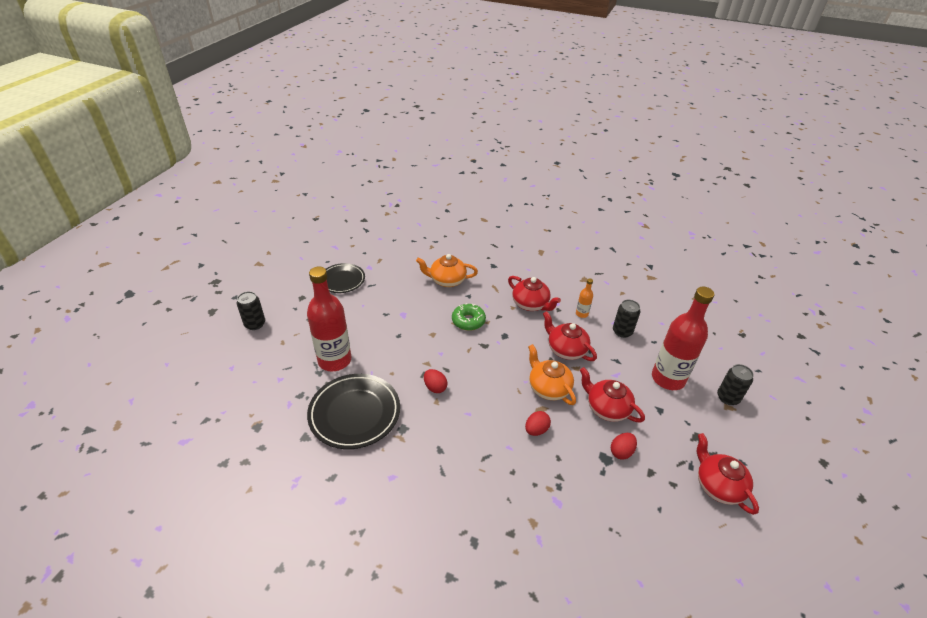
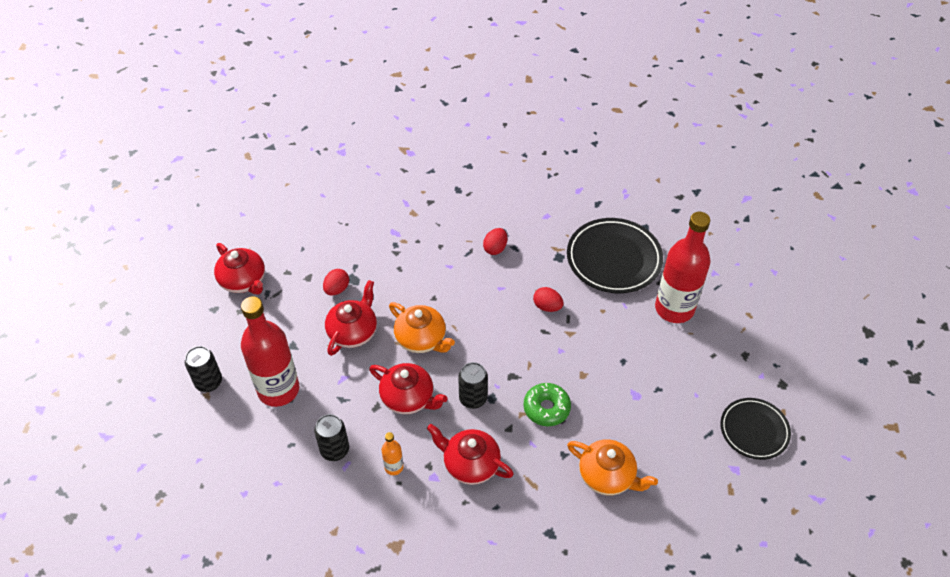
camera: 165 degrees right, 10 degrees up
(255, 324) = (801, 329): black can -> black can (473, 398)
(447, 280) = (607, 476): orange teapot -> orange teapot turned 45 degrees clockwise
(536, 430) = (426, 289): red egg -> red egg (495, 248)
(606, 408) = (353, 332): red teapot -> red teapot turned 90 degrees counterclockwise

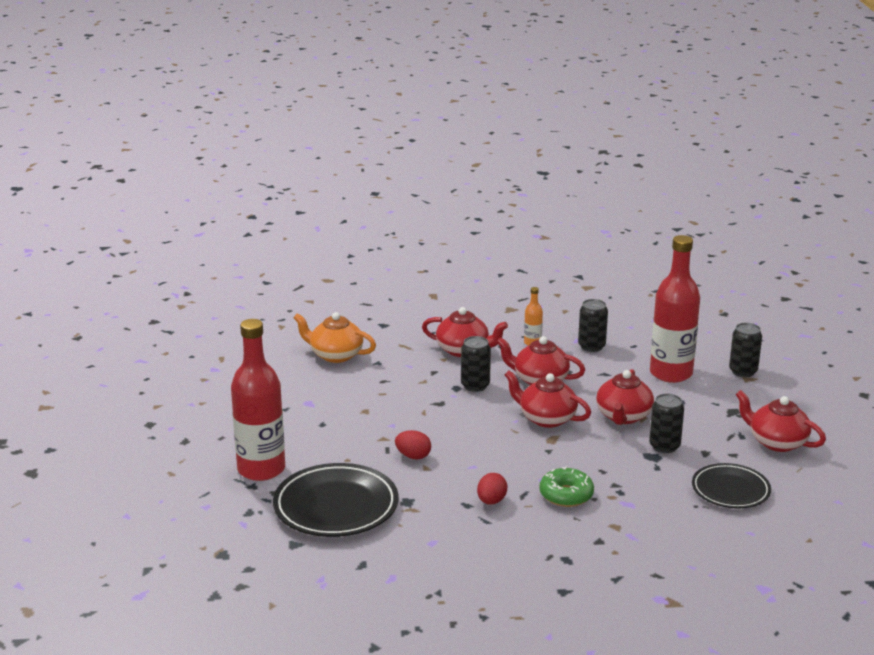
camera: 170 degrees right, 25 degrees down
(337, 289) = (664, 446): red egg -> black can
(421, 339) = (546, 418): orange teapot -> red teapot
(546, 408) = (399, 386): green donut -> green donut (566, 495)
(754, 430) = (189, 392): black plate -> black plate (730, 490)

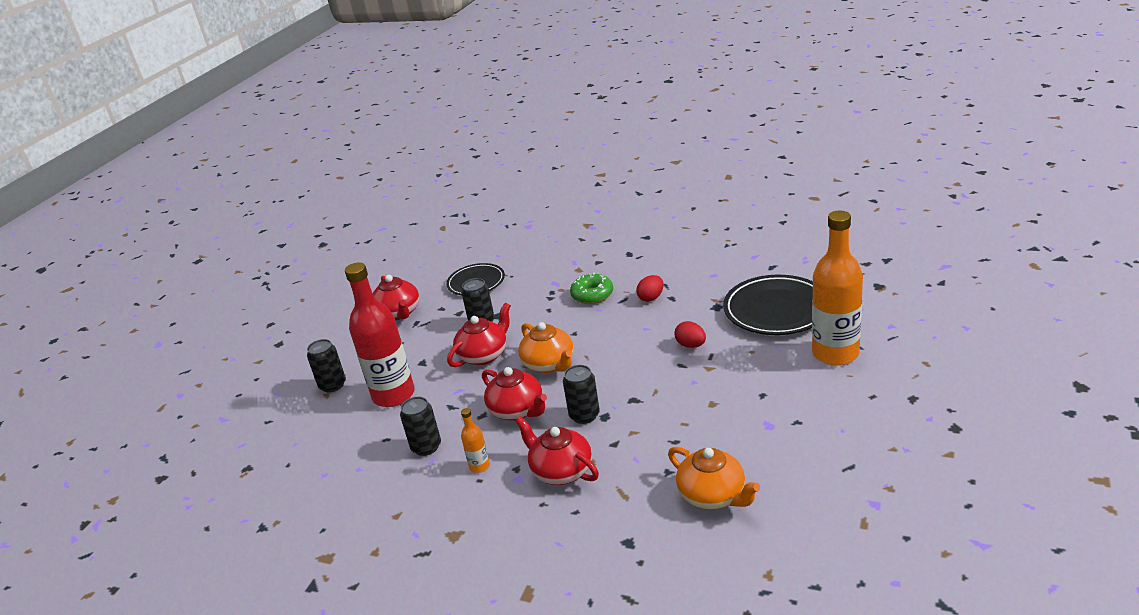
camera: 150 degrees left, 5 degrees up
(261, 469) = (835, 353): red bottle -> orange bottle
(546, 418) = (549, 364): red teapot -> orange teapot

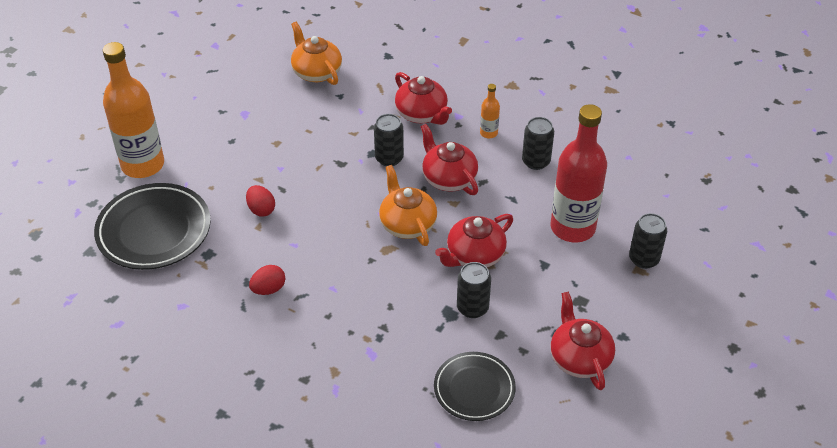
camera: 175 degrees left, 15 degrees up
(592, 295) = (332, 315): green donut -> none

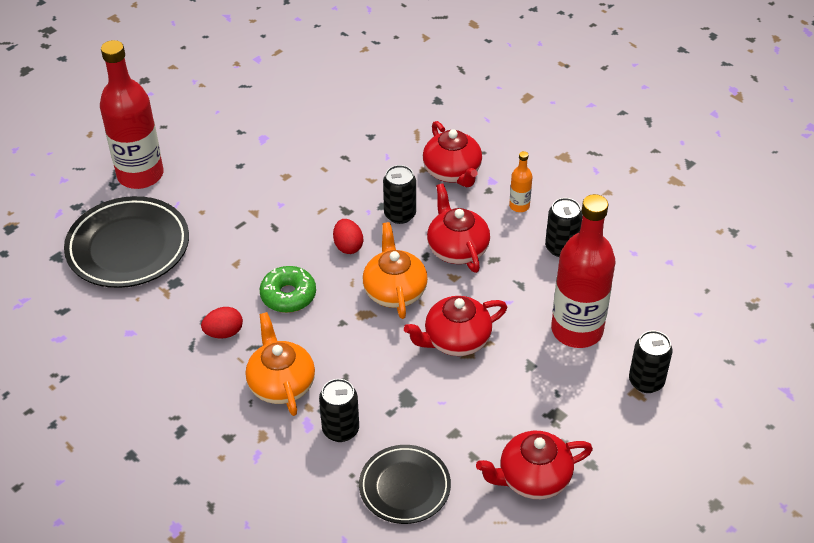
camera: 15 degrees right, 0 degrees up
(143, 165) = (140, 175): orange bottle -> red bottle
(261, 209) = (245, 245): red egg -> red egg (348, 246)
(315, 246) = (288, 295): none -> green donut
(316, 72) = (354, 106): orange teapot -> orange teapot (281, 384)
(472, 308) = (434, 397): black can -> black can (340, 430)
(579, 358) = (533, 478): red teapot -> red teapot turned 105 degrees counterclockwise

